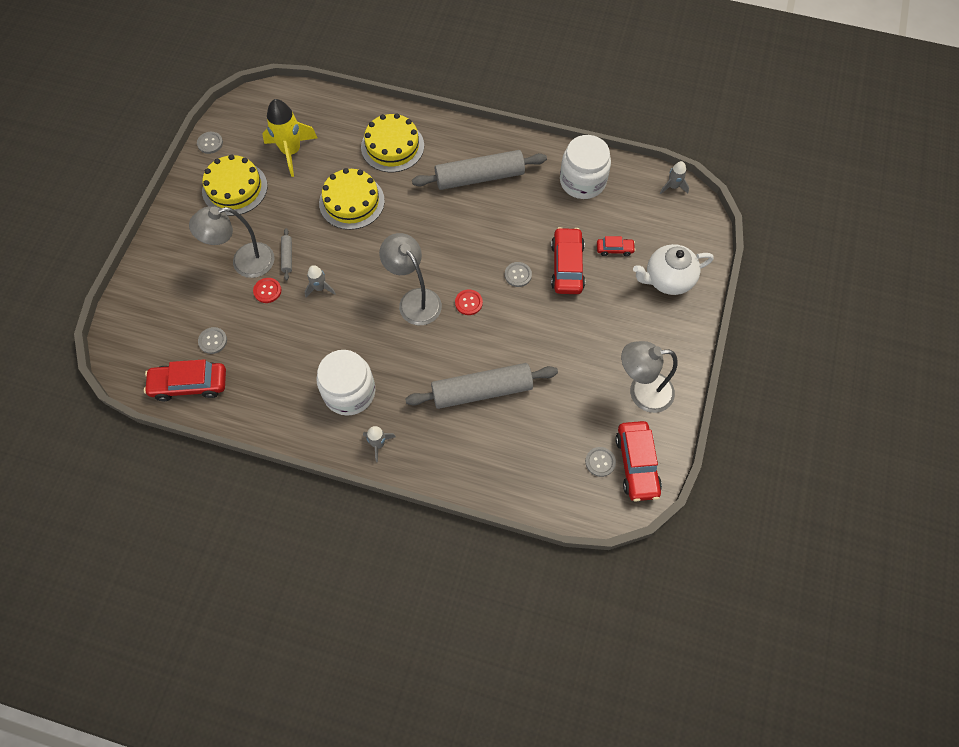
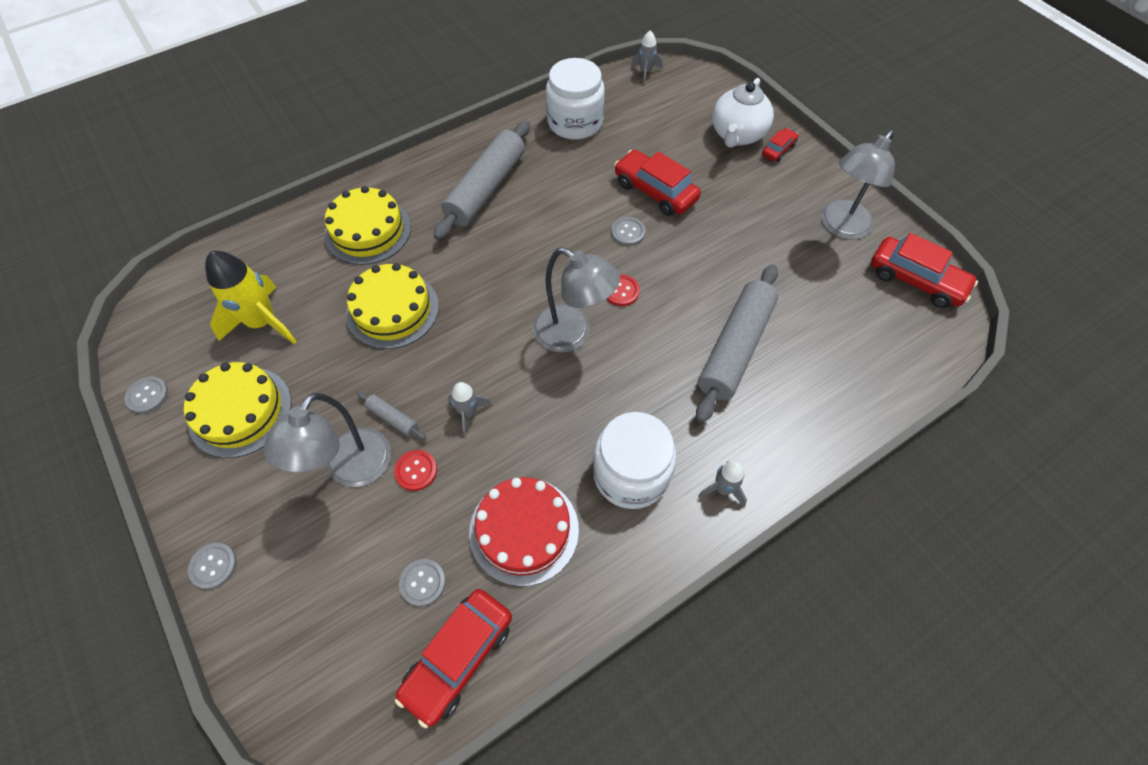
camera: 50 degrees left, 5 degrees down
(275, 364) = (524, 530): none -> red cake
(414, 300) = (572, 334): grey lamp -> grey lamp turned 150 degrees counterclockwise
(600, 462) = (893, 306): grey button -> grey button (213, 566)
(614, 249) = (670, 148): red car -> red car (778, 150)

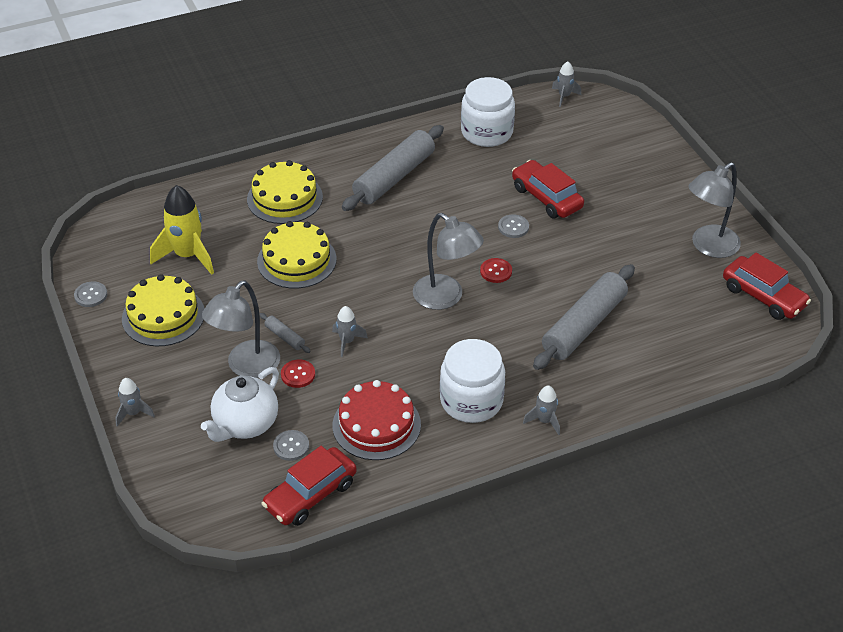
camera: 10 degrees right, 15 degrees down
(213, 566) = (133, 413): grey button -> grey rocket
(737, 135) = (636, 160): white teapot -> white teapot (245, 424)
(778, 150) = (671, 177): red car -> none

